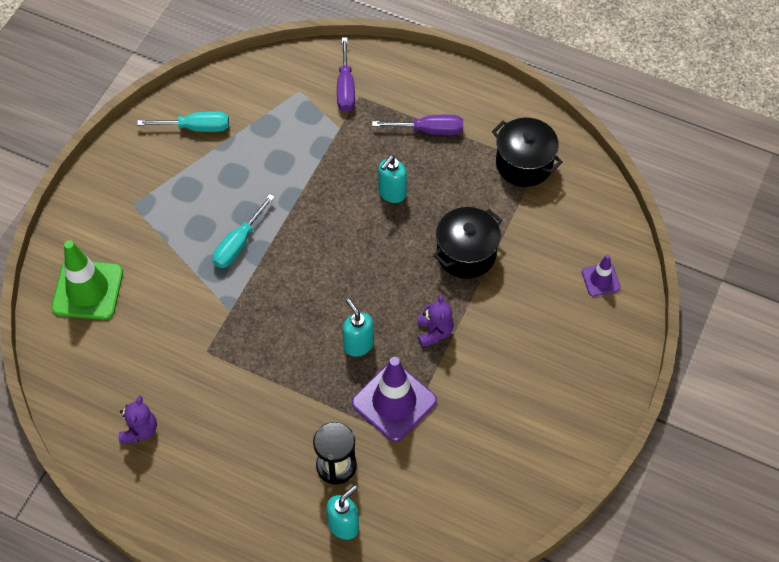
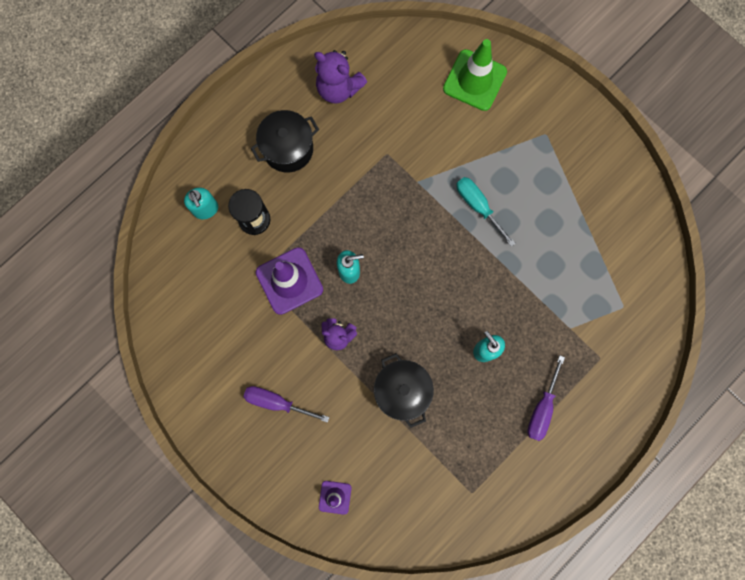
camera: 110 degrees right, 20 degrees up
(140, 430) = (338, 88): purple teddy bear -> purple teddy bear, size x1.54
(195, 128) = (610, 205): turquoise screwdriver -> none
(345, 87) = (615, 349): purple screwdriver -> purple screwdriver (277, 402)
(524, 164) = (476, 480): black pot -> black pot (288, 149)

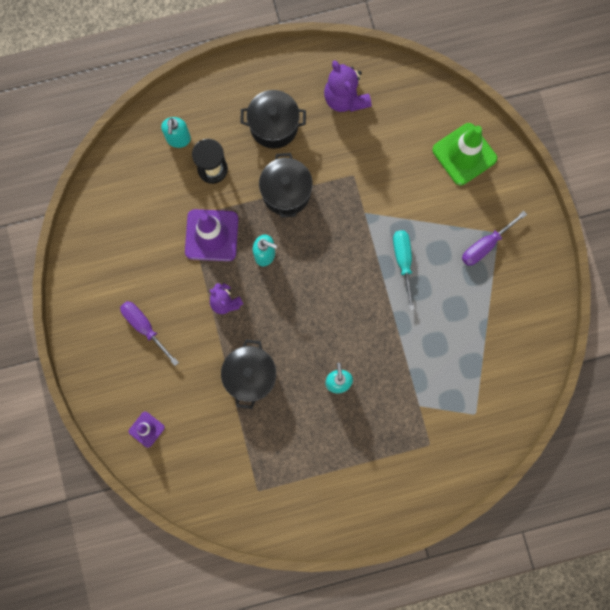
camera: 30 degrees right, 0 degrees up
(335, 203) = (286, 192): none -> black pot
(542, 407) = (356, 456): purple screwdriver -> purple screwdriver (485, 245)

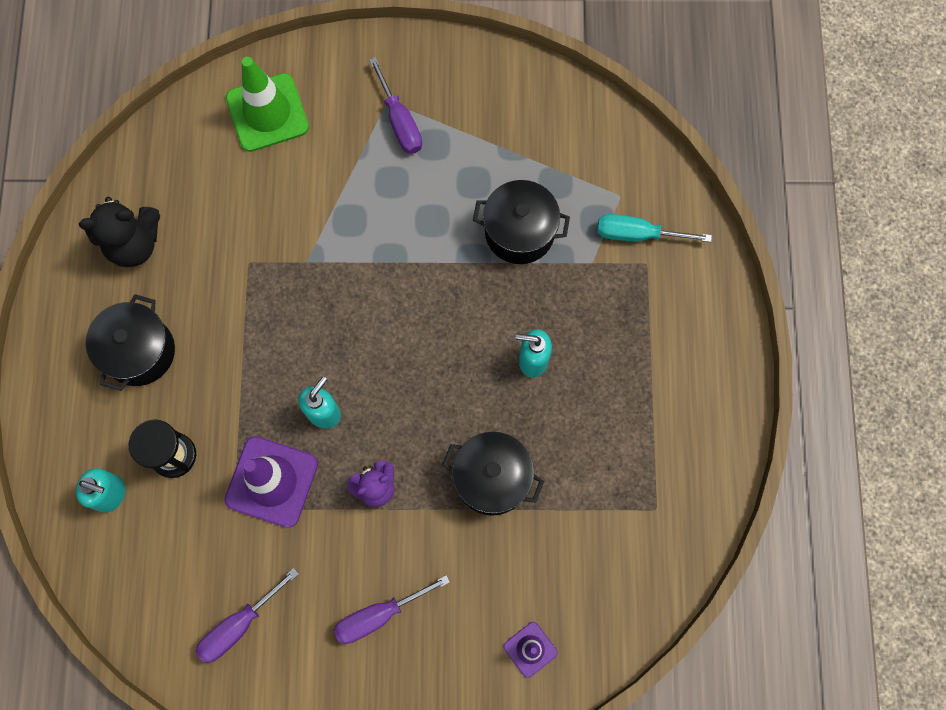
camera: 75 degrees left, 5 degrees down
(118, 243) = (239, 624): none -> purple screwdriver
(286, 192) = (243, 360): black pot -> black pot (519, 232)
(345, 98) = (134, 244): purple teddy bear -> black teddy bear
(403, 262) = (391, 230): turquoise screwdriver -> turquoise screwdriver (638, 234)

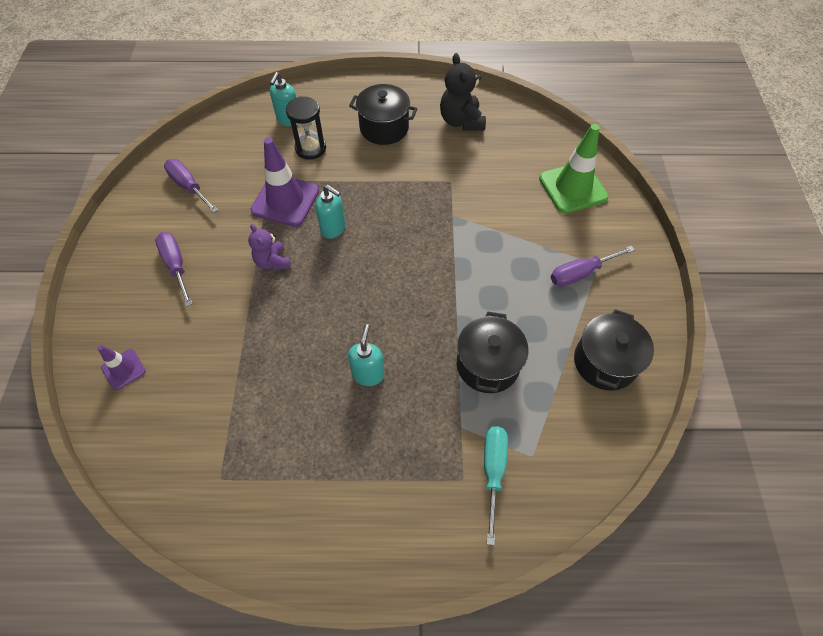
camera: 90 degrees right, 15 degrees down
(492, 478) = (268, 342): black pot -> black pot (605, 362)

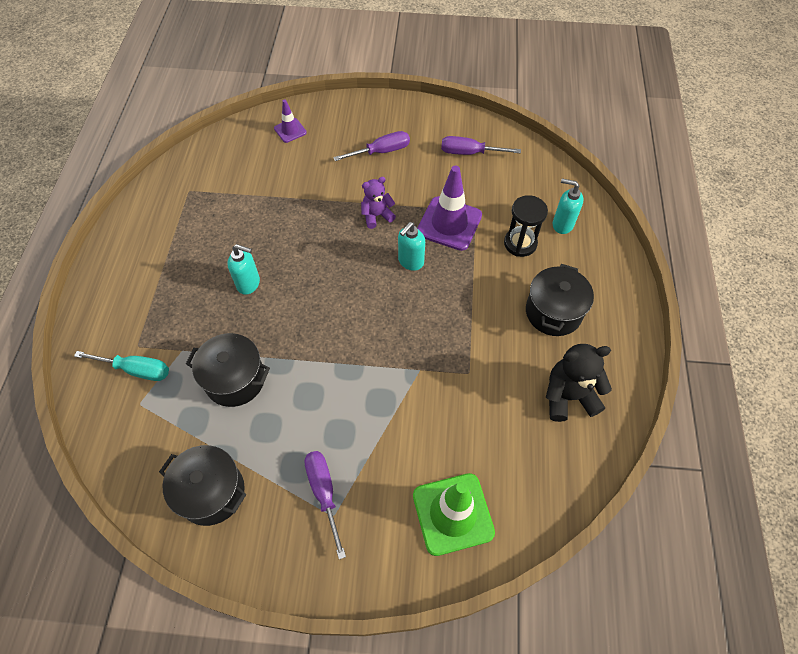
camera: 95 degrees right, 0 degrees up
(189, 187) = (470, 153): purple screwdriver -> purple screwdriver turned 135 degrees counterclockwise

